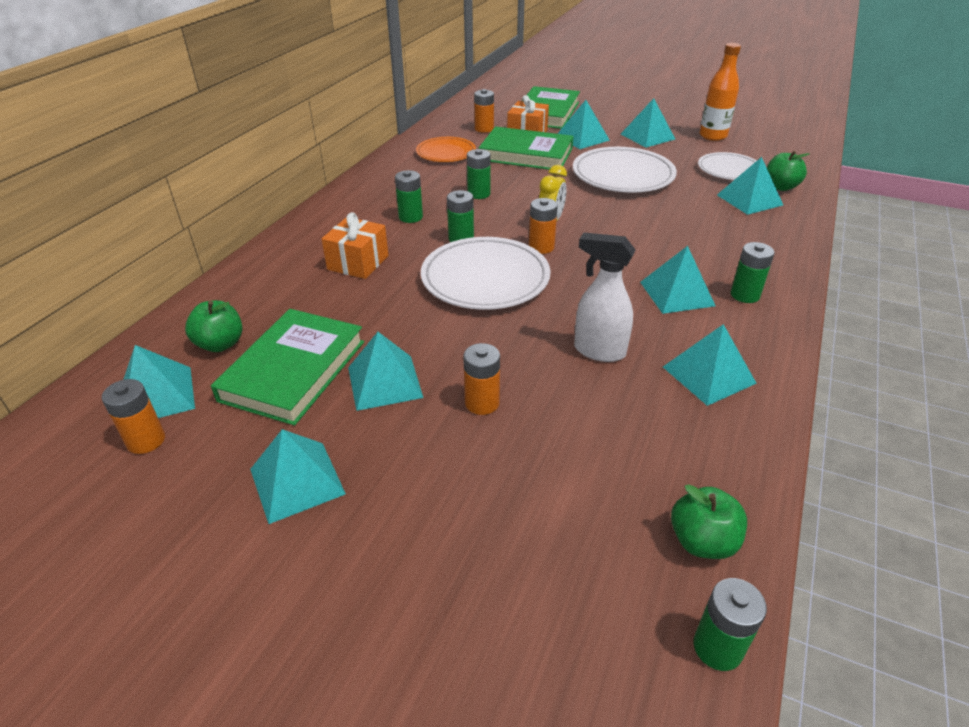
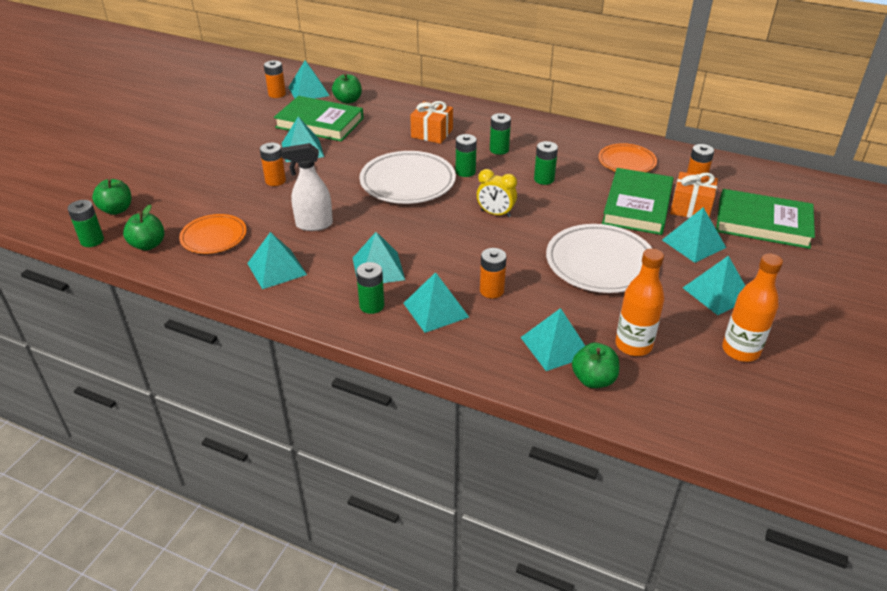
camera: 90 degrees right, 0 degrees up
(296, 481) = (236, 132): turquoise pyramid -> turquoise pyramid (435, 310)
(541, 247) = (452, 207): orange battery -> orange battery (491, 290)
(598, 351) = (313, 225): white spray bottle -> white spray bottle turned 120 degrees counterclockwise
(601, 632) = (116, 210): none -> green apple
(655, 454) = (214, 237): none -> orange plate
(729, 170) = (633, 345): white plate -> orange bottle

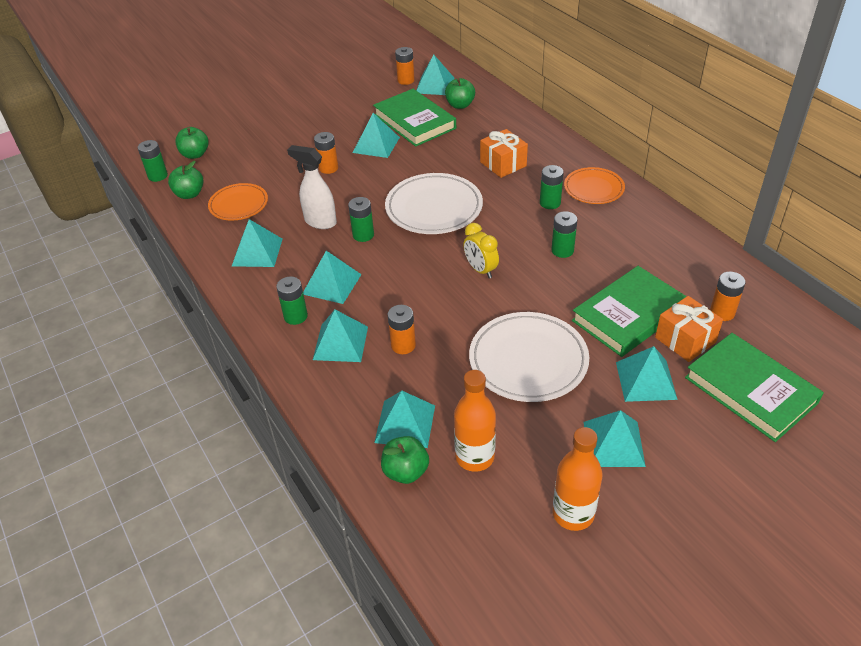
camera: 35 degrees right, 5 degrees up
(465, 172) = (495, 215): green battery -> green battery (363, 235)
(626, 162) = (668, 262): orange plate -> orange plate (594, 188)

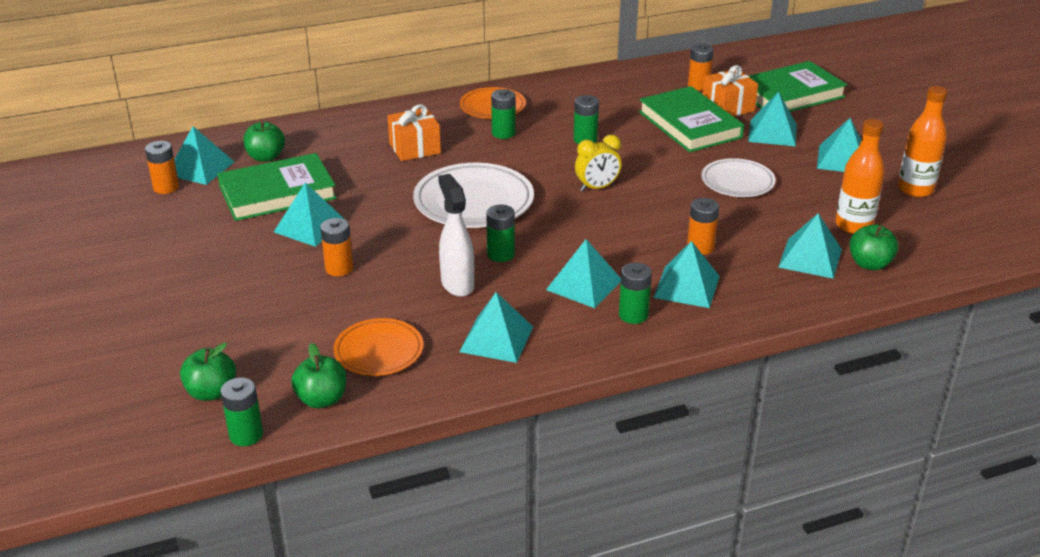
camera: 80 degrees left, 10 degrees down
(320, 222) = (457, 284): white spray bottle -> white spray bottle turned 120 degrees clockwise
(528, 360) = (737, 182): white plate -> white plate, size x0.62

